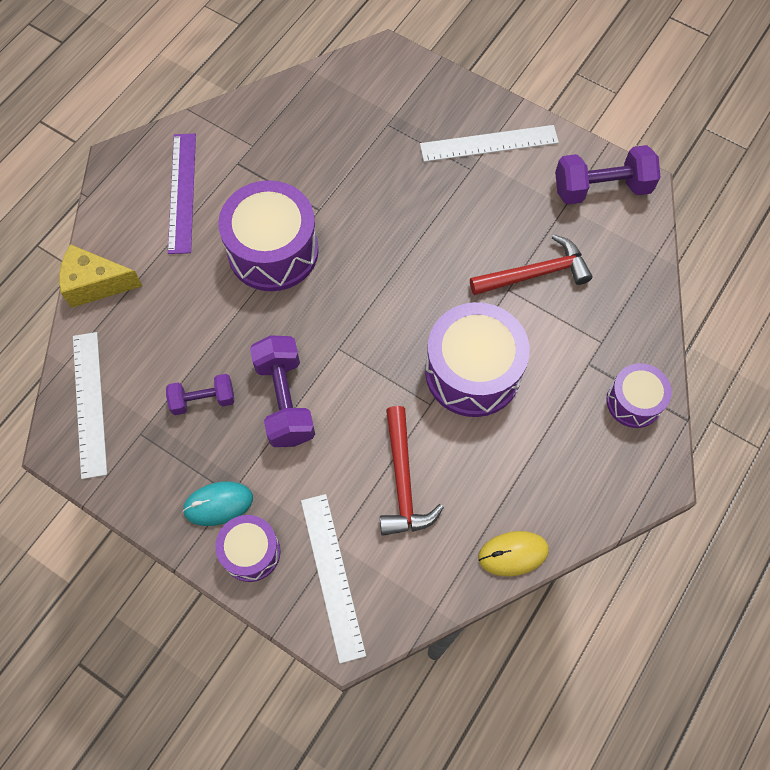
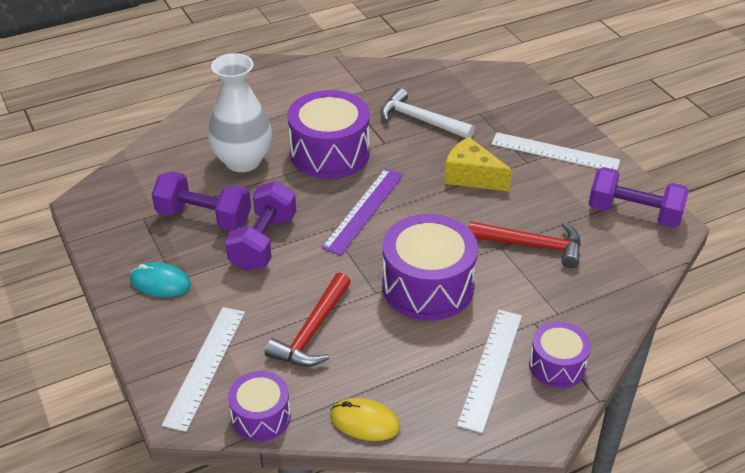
camera: 30 degrees right, 25 degrees down
(90, 403) = (125, 187): white ruler -> white ruler (491, 368)
(96, 284) = (188, 125): yellow cheese -> yellow cheese (471, 177)
(182, 192) = (292, 98): purple ruler -> purple ruler (364, 210)
(190, 305) = (243, 161): none -> white vase
(203, 400) = (204, 217): purple dumbbell -> purple dumbbell, size x1.64
(251, 552) = (158, 322): purple drum -> purple drum (261, 417)
(335, 161) = (421, 120): none -> white hammer

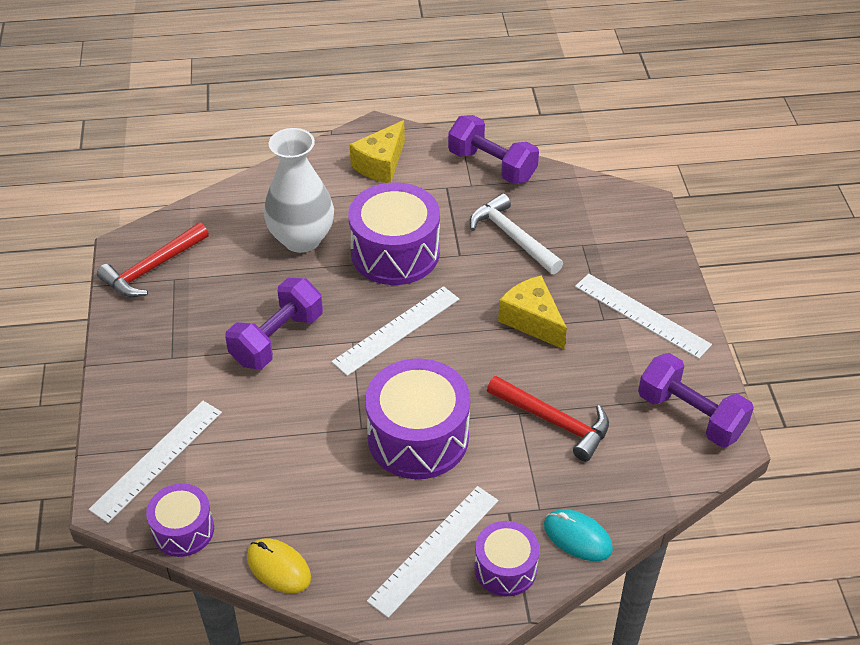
camera: 20 degrees right, 5 degrees up
(160, 282) = (157, 356): turquoise mouse -> turquoise mouse (577, 537)
(204, 217) = (233, 294): purple dumbbell -> purple dumbbell (492, 166)
(281, 91) = (381, 164): none -> yellow cheese
(312, 331) = (277, 453): red hammer -> red hammer (152, 268)
(364, 210) = (397, 330): purple ruler -> white ruler

